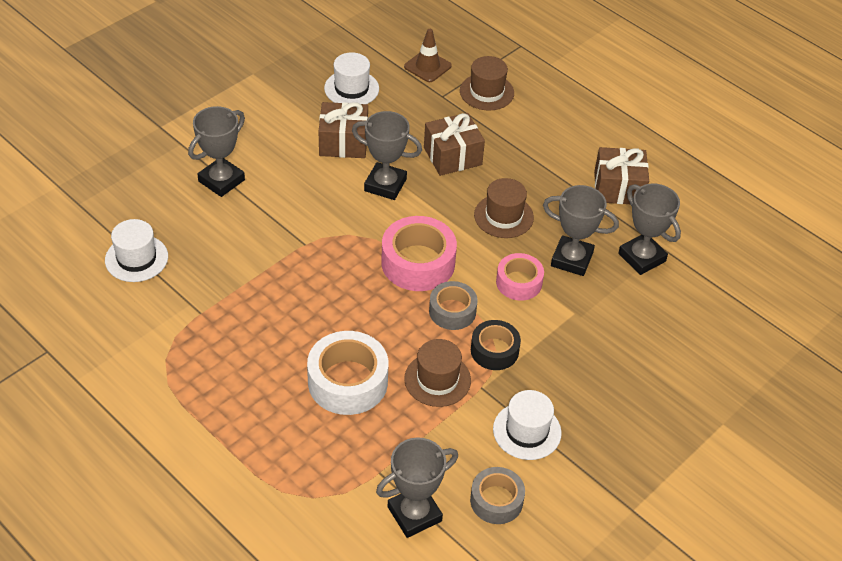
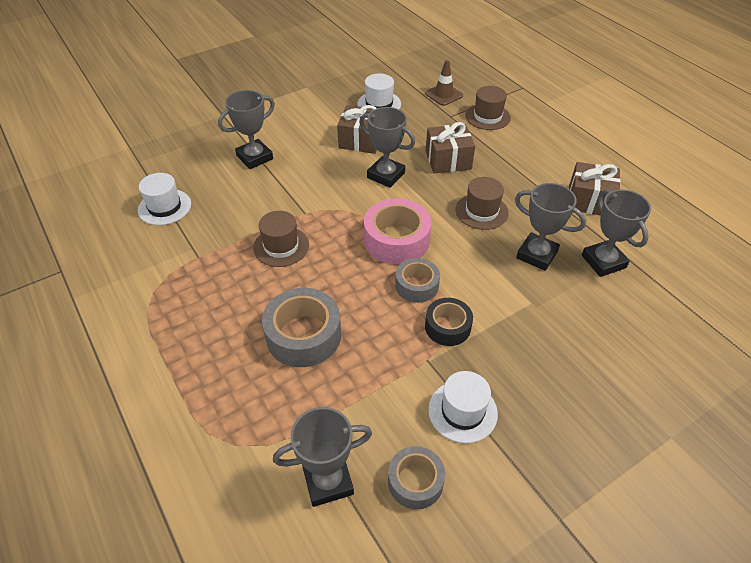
camera: 15 degrees right, 0 degrees up
(347, 382) = (303, 335): white tape -> grey tape
(437, 379) = (387, 346): brown hat -> brown hat (281, 246)
(519, 282) = (483, 268): pink tape -> none

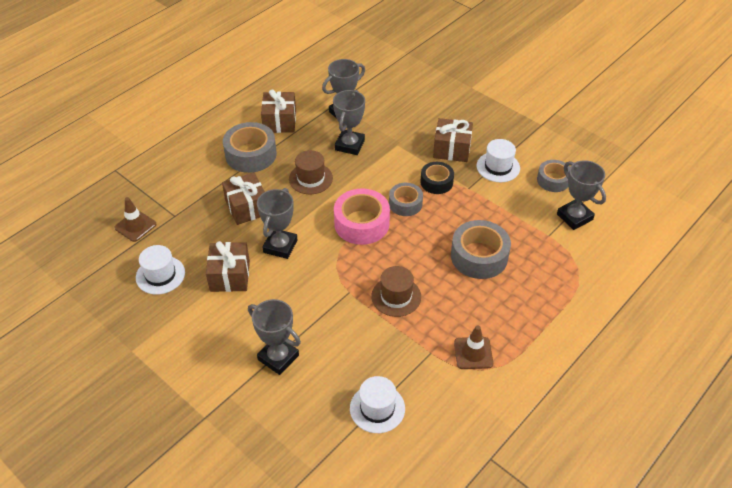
camera: 105 degrees left, 0 degrees up
(176, 290) = (473, 353): none -> brown traffic cone
(487, 117) = (172, 189): brown hat -> none
(512, 363) = (452, 149): none -> brown gift
(531, 171) = (251, 154): none -> grey tape

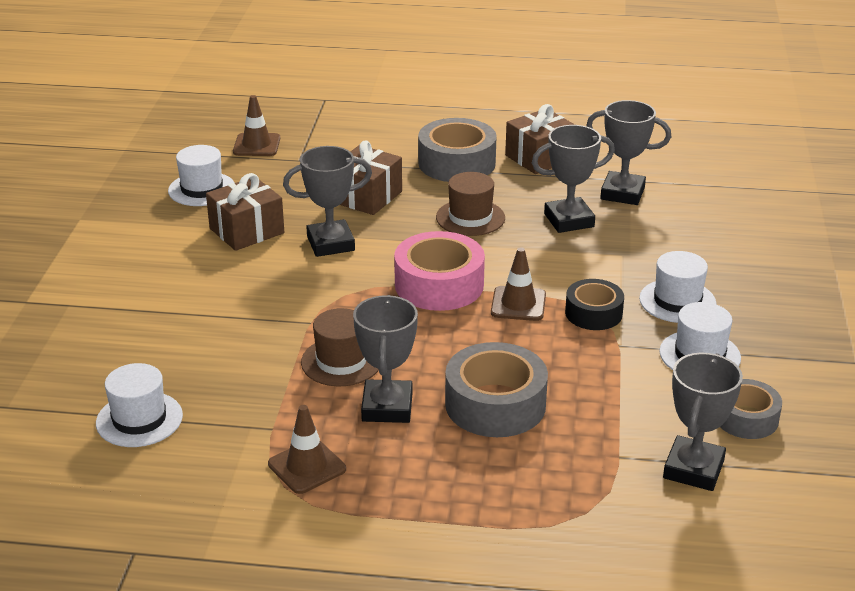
camera: 55 degrees right, 15 degrees down
(278, 357) = (154, 314): grey trophy -> grey trophy (387, 407)
(405, 204) = (518, 304): grey tape -> brown traffic cone
(452, 149) = (677, 301): brown gift -> white hat

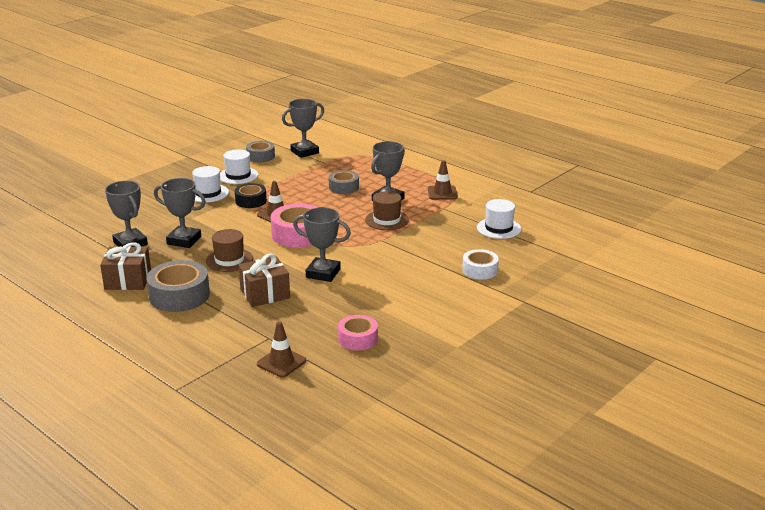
camera: 145 degrees left, 5 degrees down
(118, 326) = (480, 270): none -> white tape
(202, 189) = (358, 339): white hat -> pink tape
(246, 231) = (360, 298): brown gift -> none
(495, 404) = (344, 187): grey tape -> grey tape, size x0.62

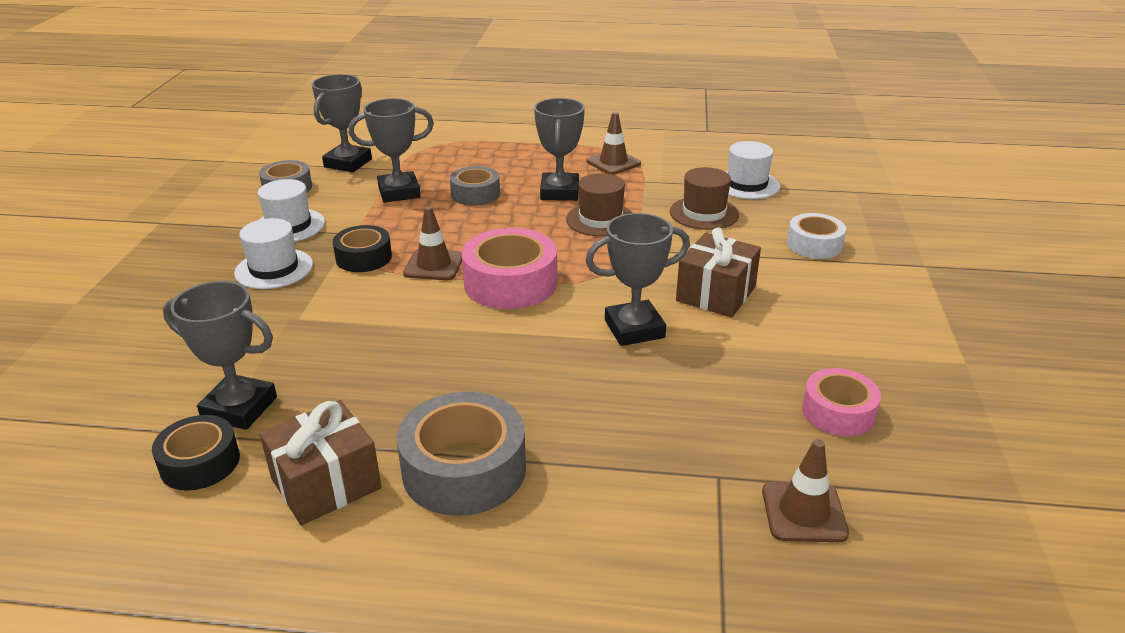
camera: 35 degrees left, 5 degrees up
(96, 257) = (200, 463): none -> black tape
(184, 240) = (337, 363): grey trophy -> grey trophy (399, 192)
(229, 260) = (462, 366): brown hat -> brown hat (704, 213)
(265, 293) = (600, 400): brown gift -> brown gift (715, 294)

